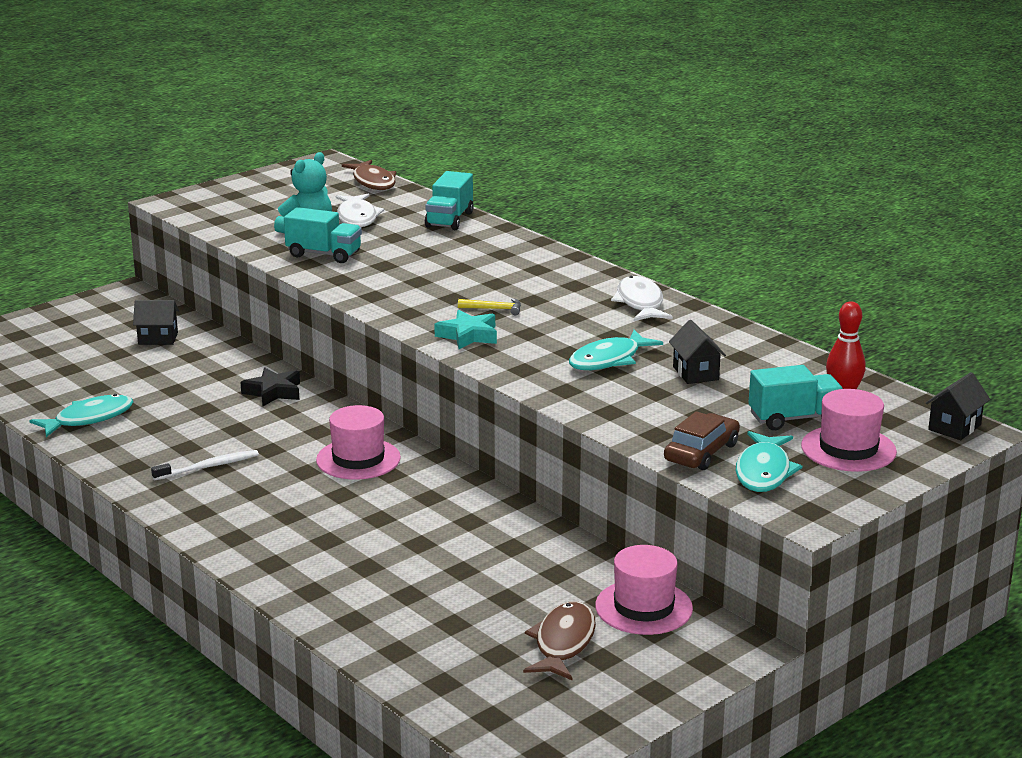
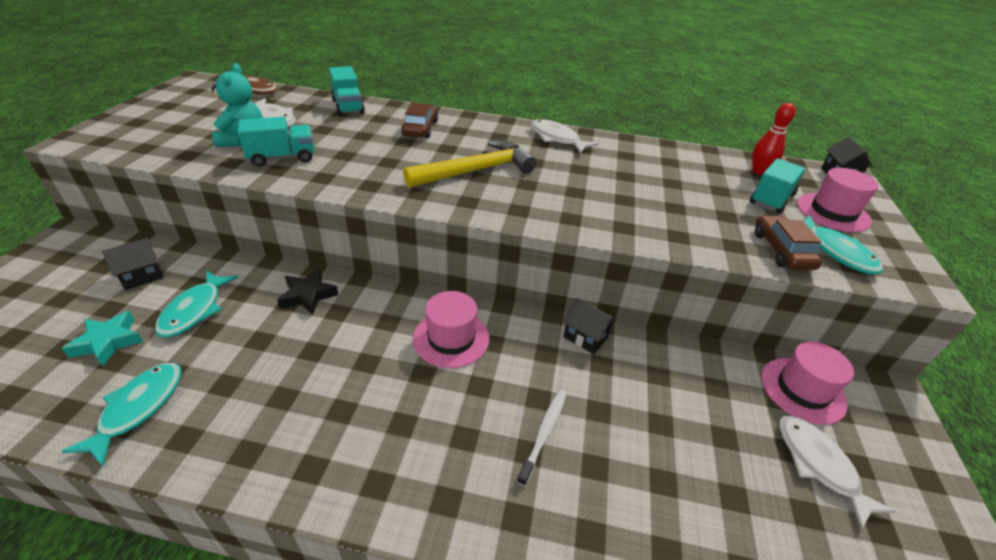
camera: 40 degrees left, 15 degrees up
(208, 467) = (329, 413): white toothbrush -> white toothbrush (544, 433)
(468, 335) = (491, 200): turquoise star -> turquoise star (108, 342)
(494, 309) = (476, 170): yellow hammer -> yellow hammer, size x2.47
(497, 258) = (420, 128): none -> brown car
(563, 643) = (819, 465): brown fish -> white fish
(609, 360) = (608, 190): turquoise fish -> turquoise fish (195, 310)
(695, 373) = (669, 183): black house -> black house (585, 337)

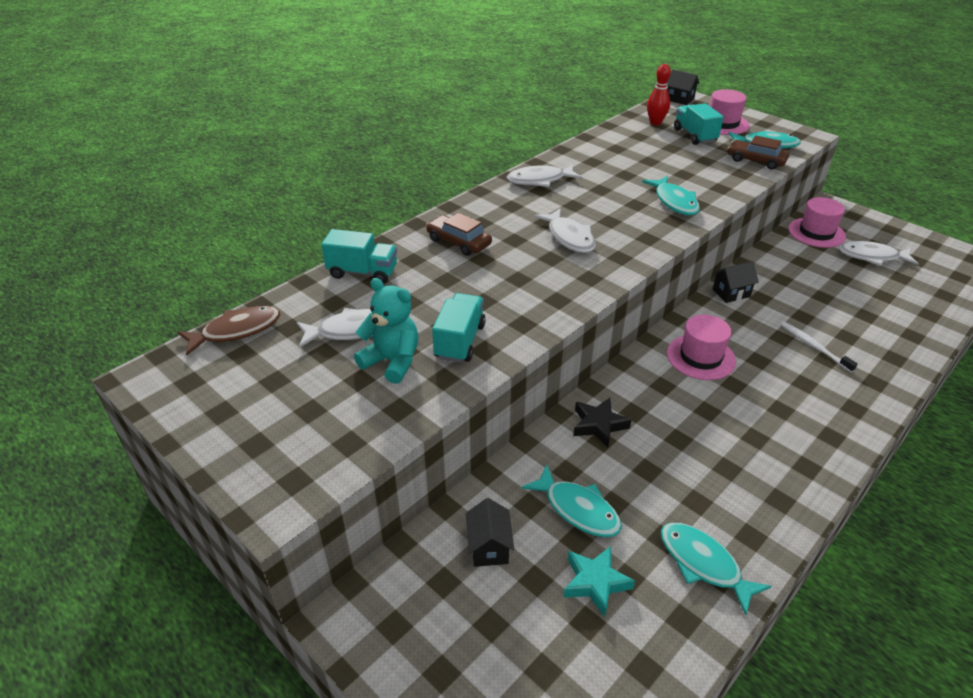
camera: 55 degrees left, 0 degrees up
(476, 170) = (569, 237): yellow hammer -> white fish
(608, 212) = (674, 202): none -> turquoise fish

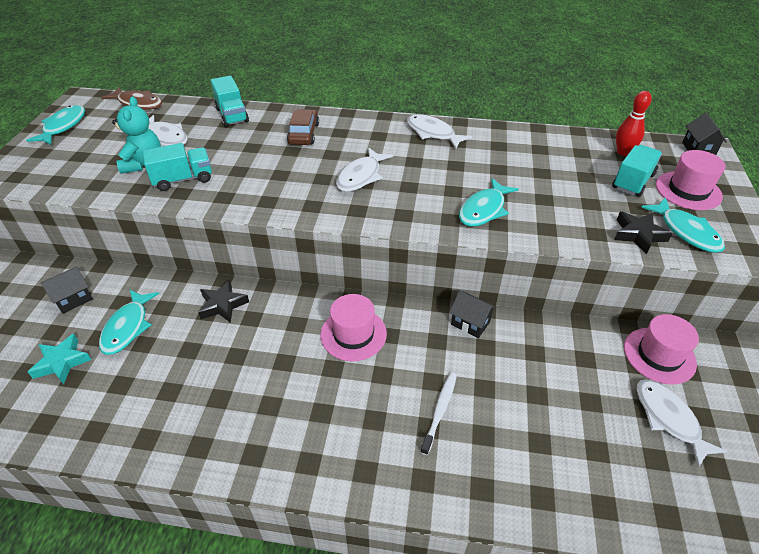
camera: 55 degrees right, 5 degrees up
(703, 564) = (103, 417): turquoise fish -> turquoise fish (63, 126)
(756, 160) = (638, 235): brown car -> black star

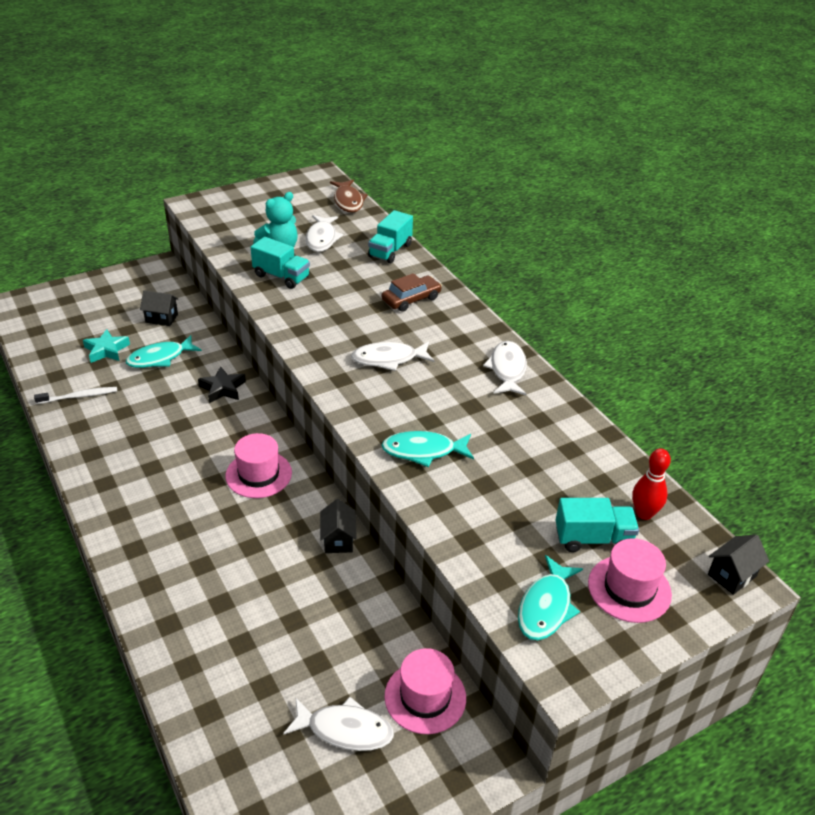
camera: 50 degrees right, 5 degrees down
(63, 126) = (280, 190): turquoise fish -> none
(440, 411) = (223, 564): white toothbrush -> white toothbrush (79, 396)
(638, 235) = (500, 571): black star -> none
(668, 419) = (345, 730): white fish -> white fish turned 75 degrees clockwise

